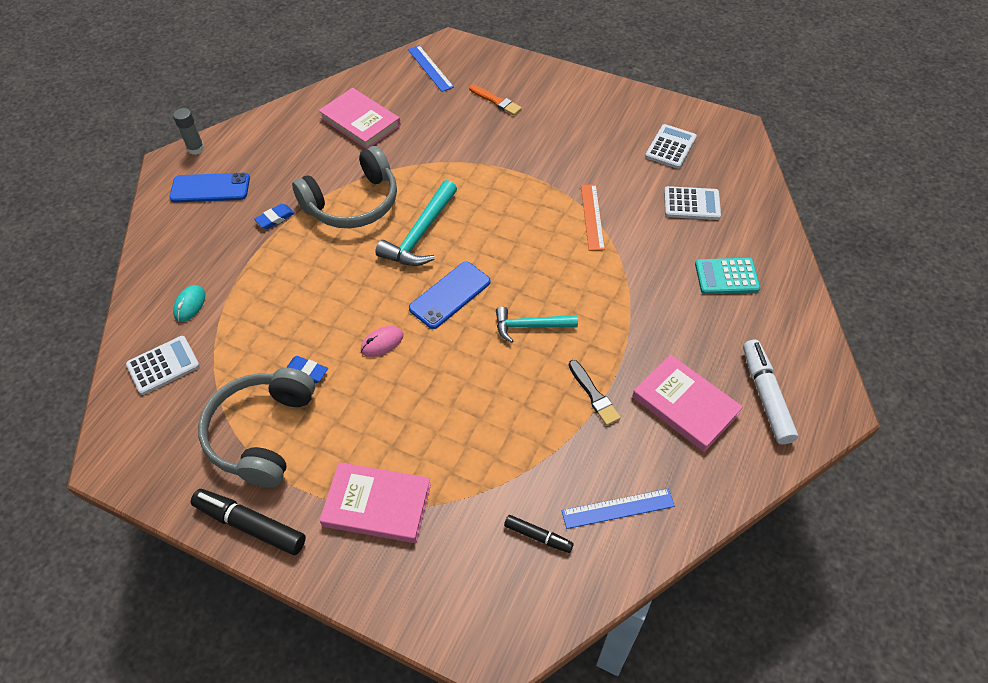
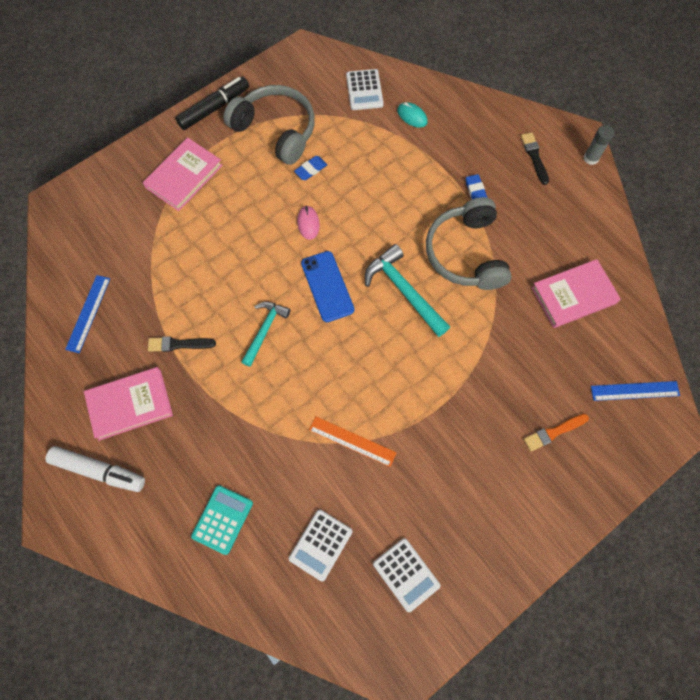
camera: 115 degrees right, 15 degrees up
(210, 188) = (534, 157): blue phone -> black brush
(538, 536) = (103, 256): black marker -> none

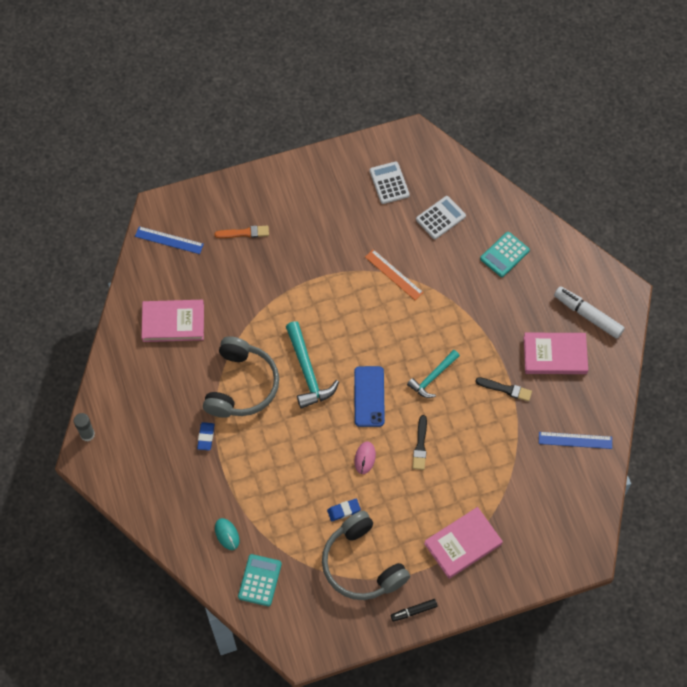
camera: 160 degrees left, 5 degrees down
(88, 313) = (575, 440): blue ruler -> blue ruler turned 60 degrees clockwise
(214, 108) = (413, 611): black marker -> black marker, size x0.57
(364, 90) = (260, 580): white calculator -> turquoise calculator
(534, 157) = (136, 453): black brush -> black brush (420, 445)

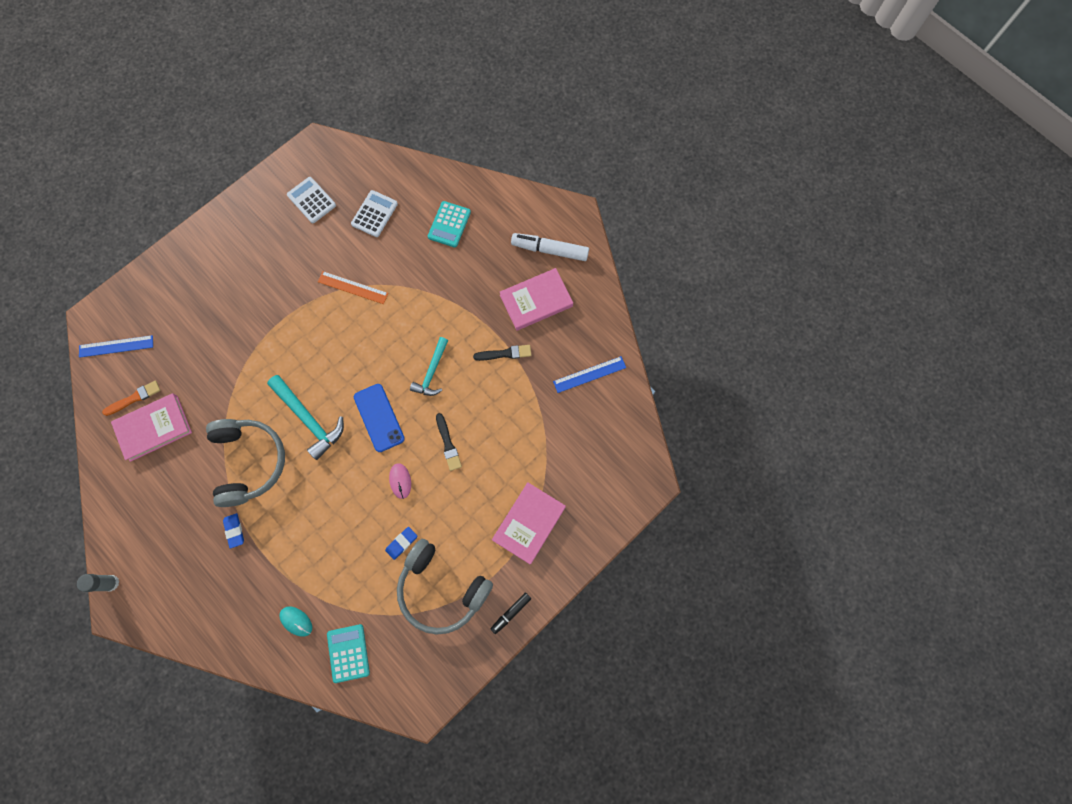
camera: 25 degrees left, 10 degrees up
(244, 233) = (189, 307): orange brush -> orange brush (134, 398)

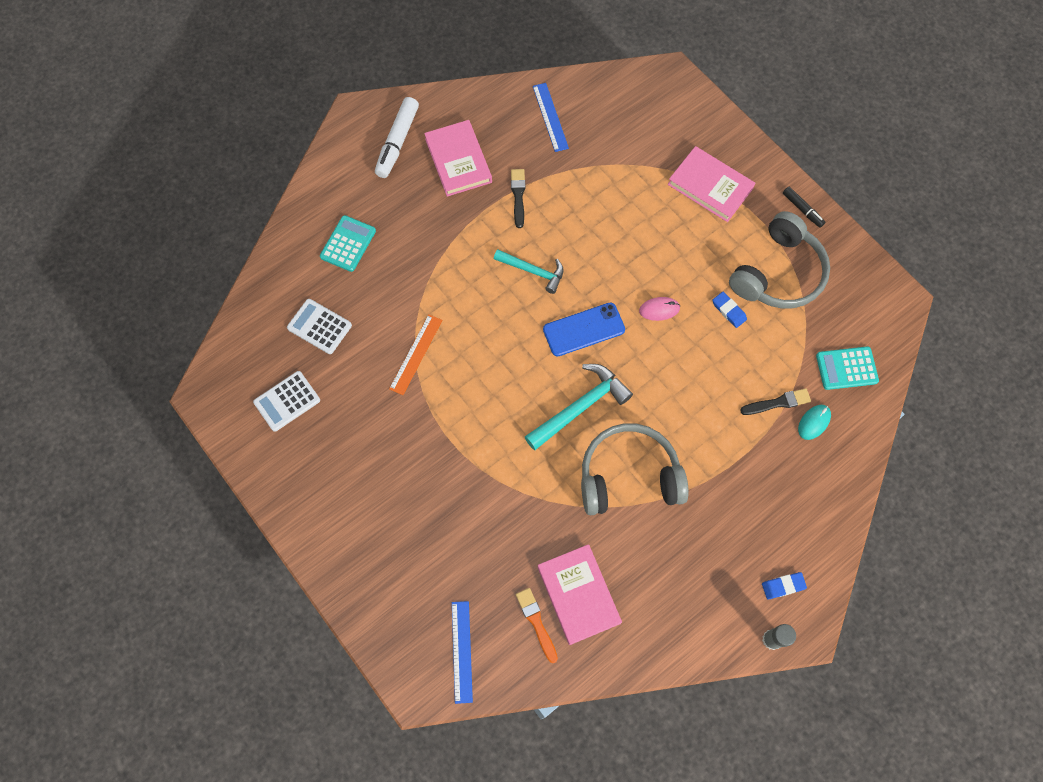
camera: 85 degrees left, 5 degrees down
(234, 530) = (711, 492): blue eraser -> blue eraser (783, 586)
(448, 444) = (619, 259): black brush -> black brush (777, 403)
(449, 224) = (348, 244): turquoise calculator -> turquoise calculator turned 90 degrees counterclockwise

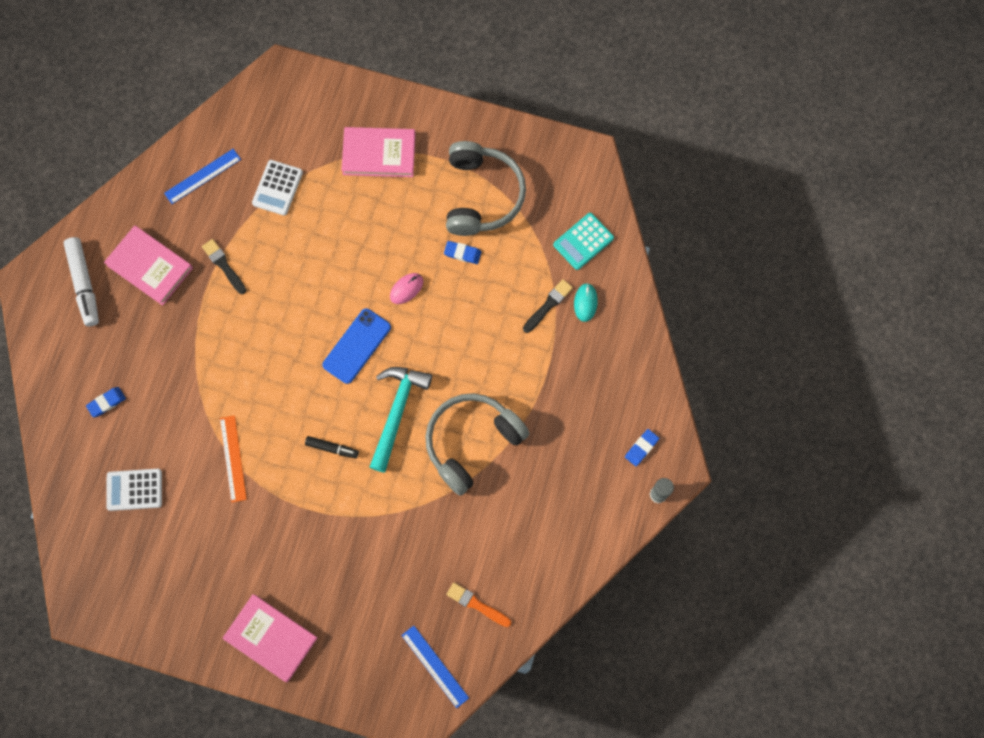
camera: 35 degrees left, 5 degrees up
(287, 401) = (153, 570): white calculator -> white calculator (277, 188)
(348, 244) = (106, 402): turquoise calculator -> blue eraser
(533, 271) = (282, 323): turquoise hammer -> none
(550, 117) = (202, 176): blue ruler -> blue ruler turned 75 degrees counterclockwise
(578, 595) = (494, 561): pink book -> pink book (271, 638)
(802, 209) = (466, 127): black marker -> black marker (332, 448)

